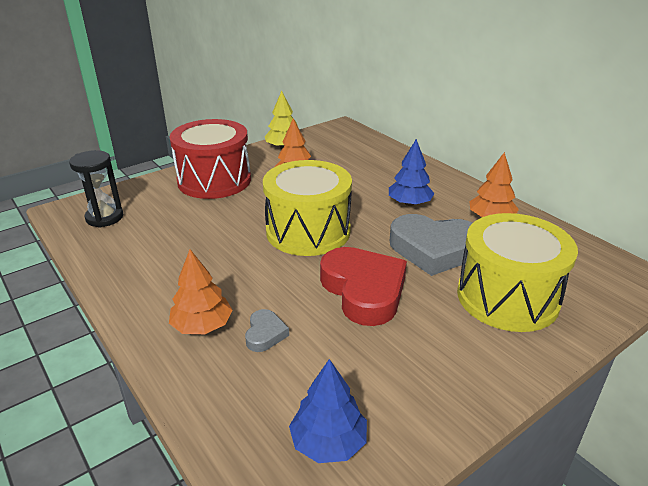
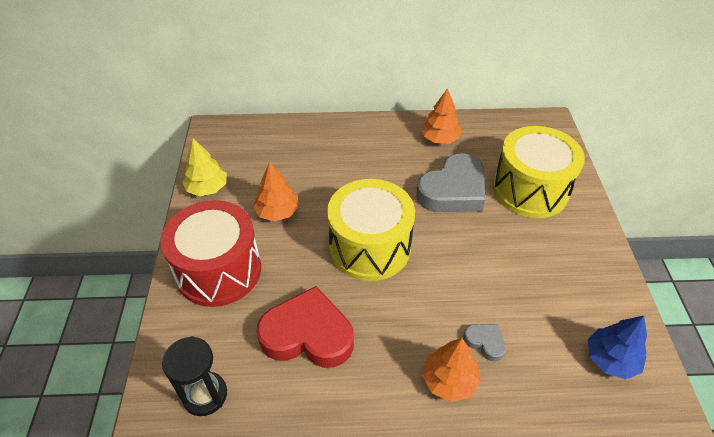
camera: 55 degrees left, 15 degrees up
(364, 290) = (473, 257): red heart -> red heart (308, 334)
(409, 203) = (383, 166): blue tree -> none

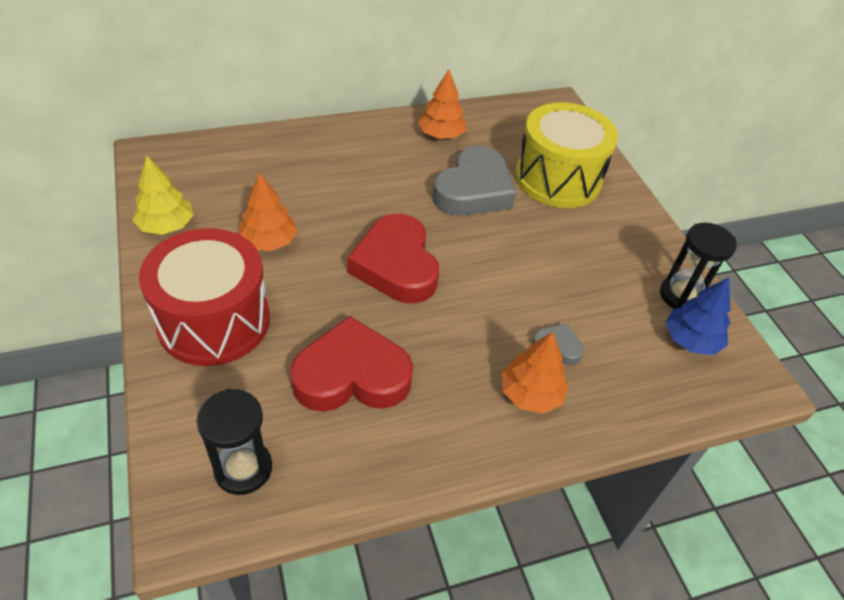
camera: 20 degrees left, 0 degrees up
(370, 247) = (396, 265): yellow drum -> red heart
(614, 315) = (681, 296): none -> black hourglass

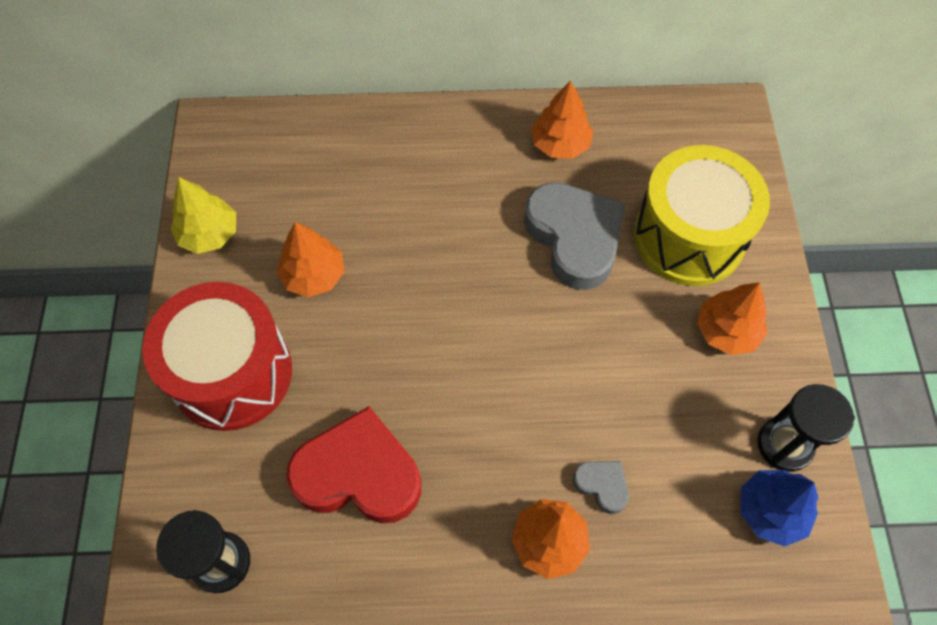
camera: 20 degrees right, 15 degrees up
(396, 265) = (448, 335): red heart -> none
(473, 190) = (574, 238): grey heart -> grey heart turned 75 degrees counterclockwise
(609, 231) = (726, 331): none -> orange tree

